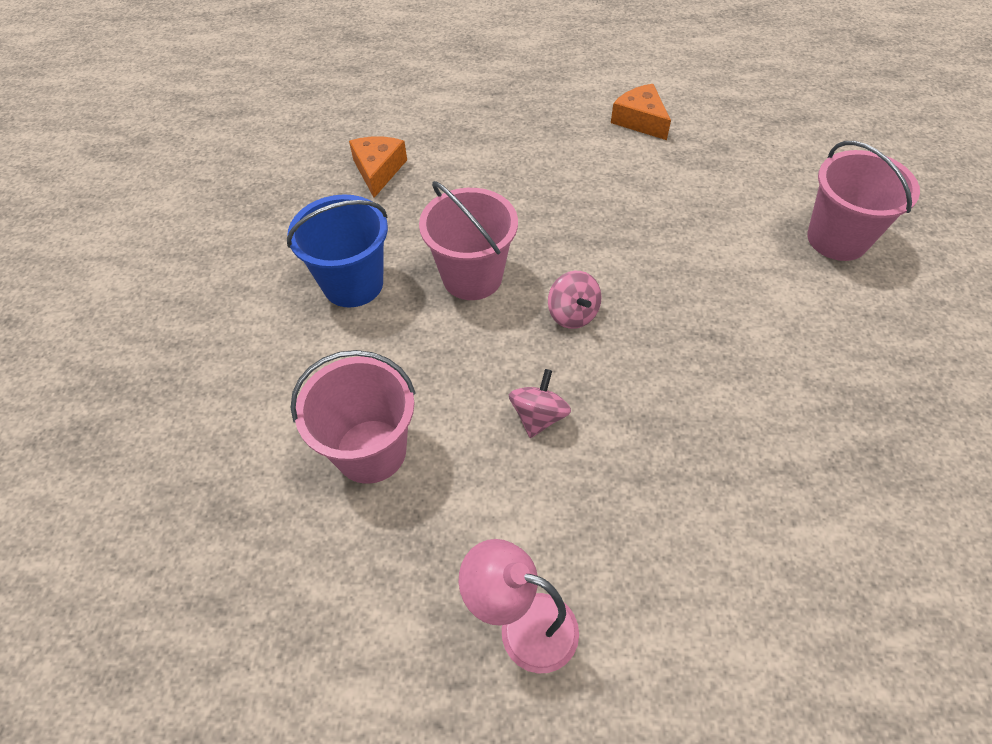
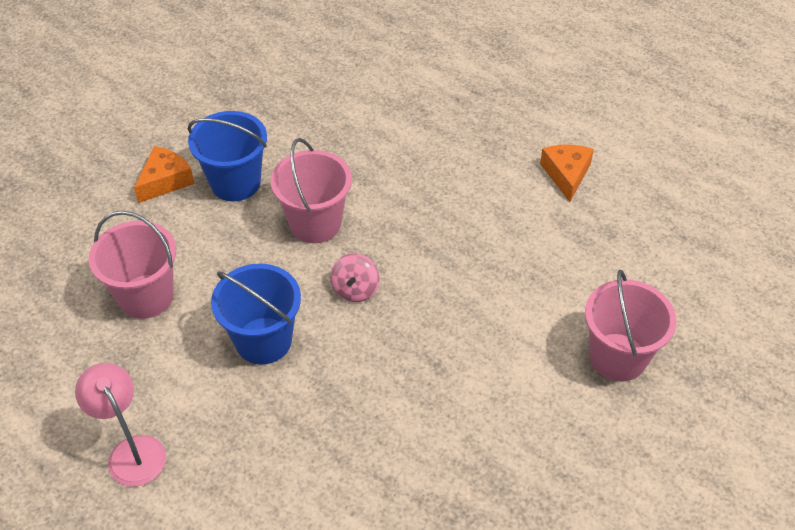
camera: 35 degrees right, 5 degrees down
(378, 170) = (329, 109): orange cheese -> orange cheese (165, 181)
(538, 416) = (263, 341): pink spinning top -> blue bucket

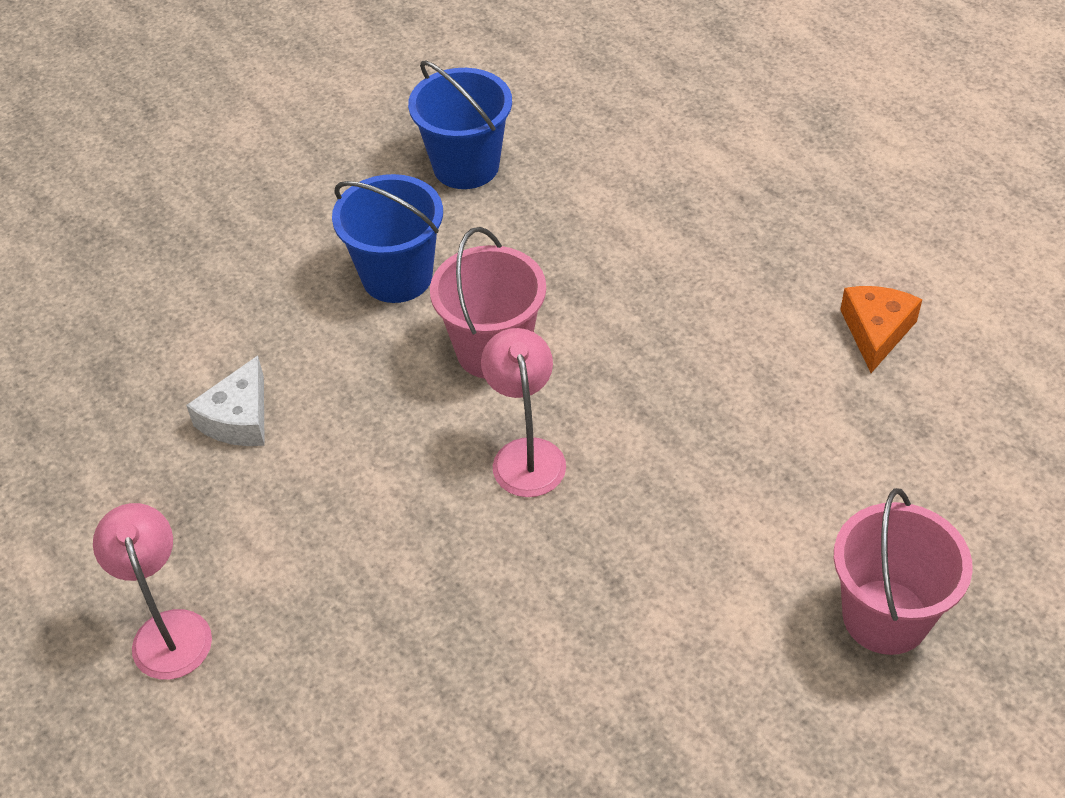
camera: 15 degrees right, 0 degrees up
(146, 296) = (238, 418): pink bucket -> white cheese
(165, 181) = (303, 260): orange cheese -> none
(263, 341) = (381, 506): blue bucket -> blue bucket (466, 166)
(355, 289) = (526, 454): pink spinning top -> pink lamp

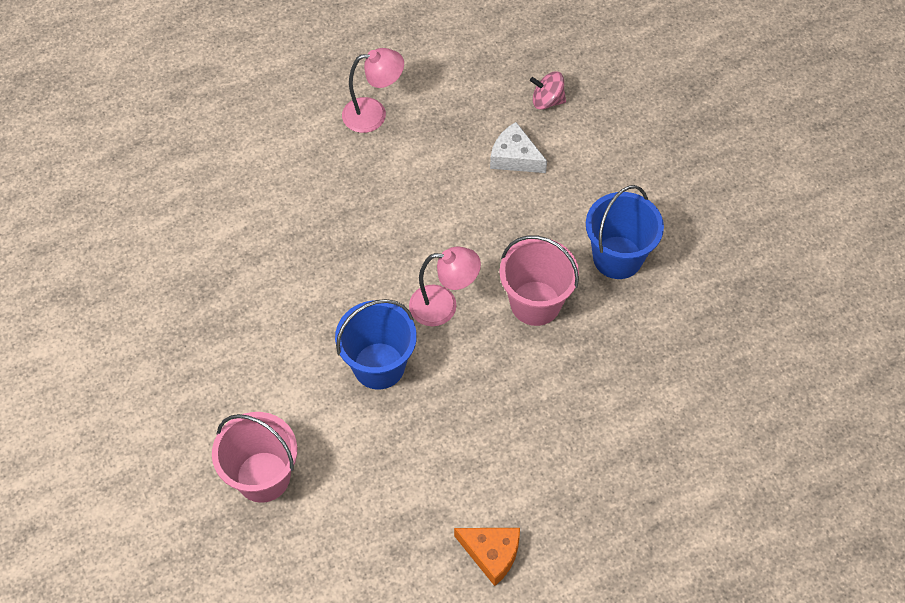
camera: 100 degrees right, 10 degrees up
(124, 397) = (547, 101): none -> pink spinning top
(466, 166) = (724, 318): blue bucket -> blue bucket (379, 366)

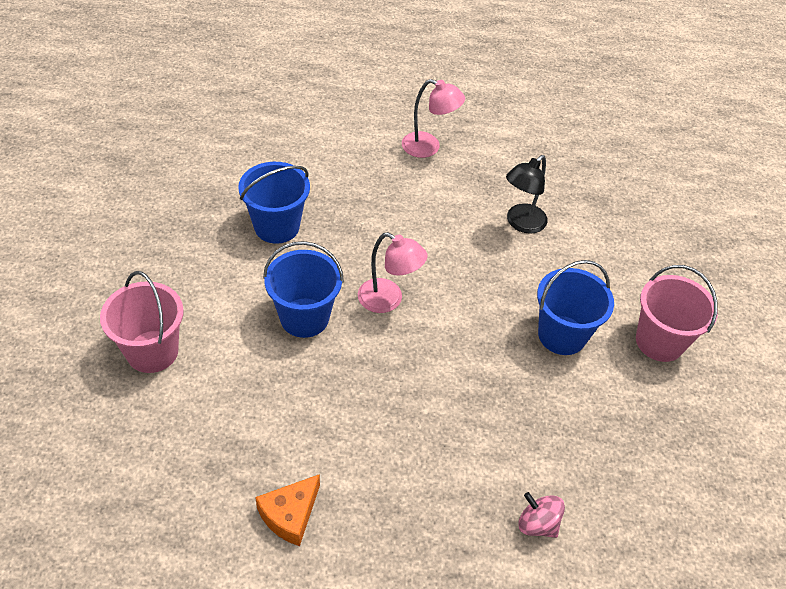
camera: 25 degrees right, 10 degrees down
(286, 284) = (277, 226): none -> blue bucket
(491, 553) = (290, 515): orange cheese -> orange cheese turned 75 degrees clockwise
(514, 157) = (521, 223): white cheese -> black lamp
(535, 303) = (467, 335): pink bucket -> pink bucket (659, 341)
(547, 101) = (574, 197): pink spinning top -> pink spinning top (537, 524)

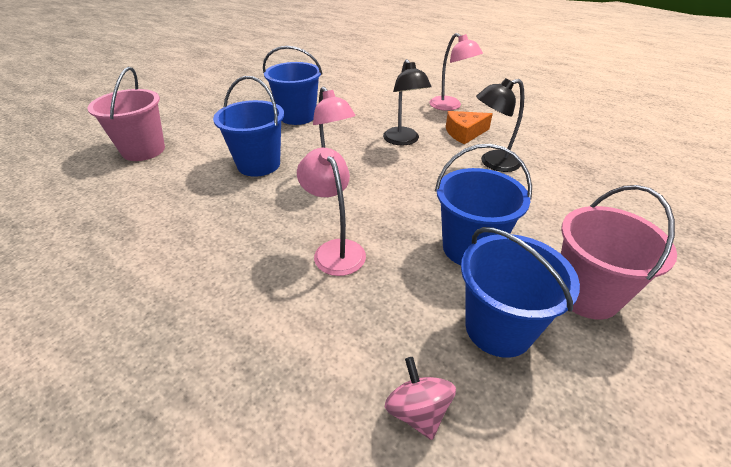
camera: 35 degrees right, 10 degrees down
(290, 515) = (88, 281): orange cheese -> orange cheese (464, 133)
(420, 223) = (403, 140): none -> black lamp
(463, 385) = (335, 250): none -> pink lamp
(537, 524) = (288, 413): pink spinning top -> pink spinning top (417, 411)
(621, 398) = (498, 328): none -> blue bucket

